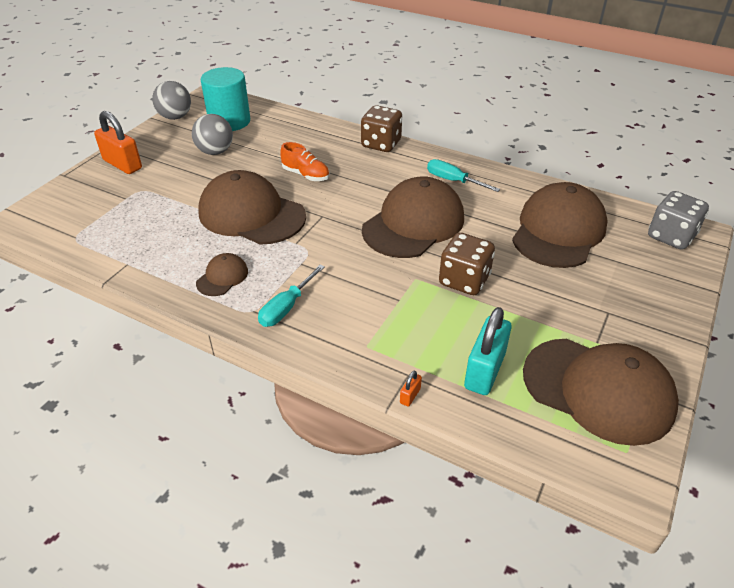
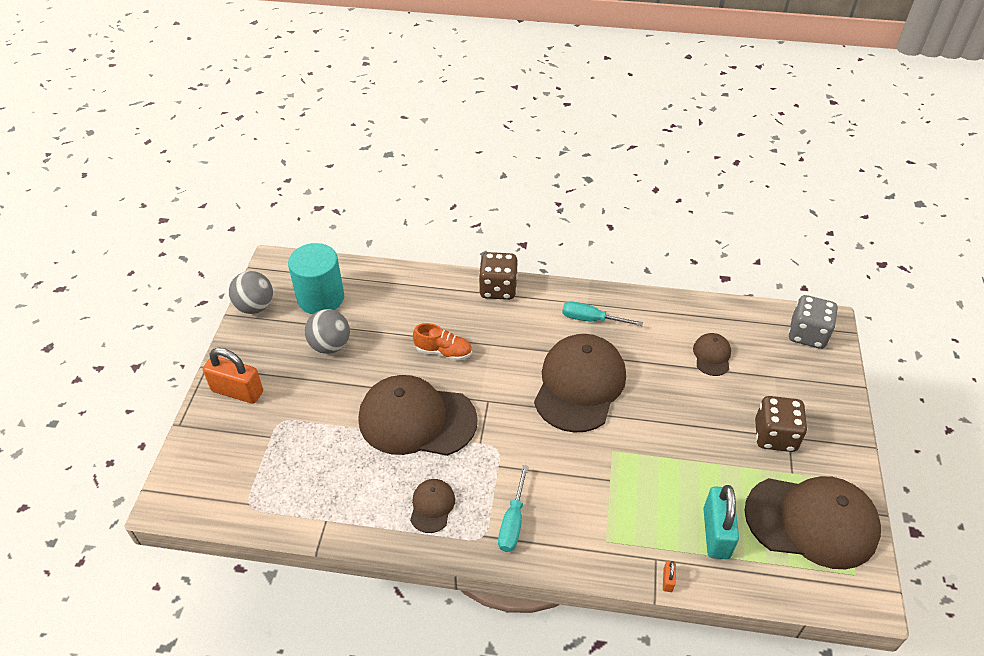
camera: 20 degrees left, 5 degrees up
(464, 280) = (655, 439): brown dice -> brown dice (775, 436)
(558, 231) = (712, 355): brown cap -> brown cap, size x0.45

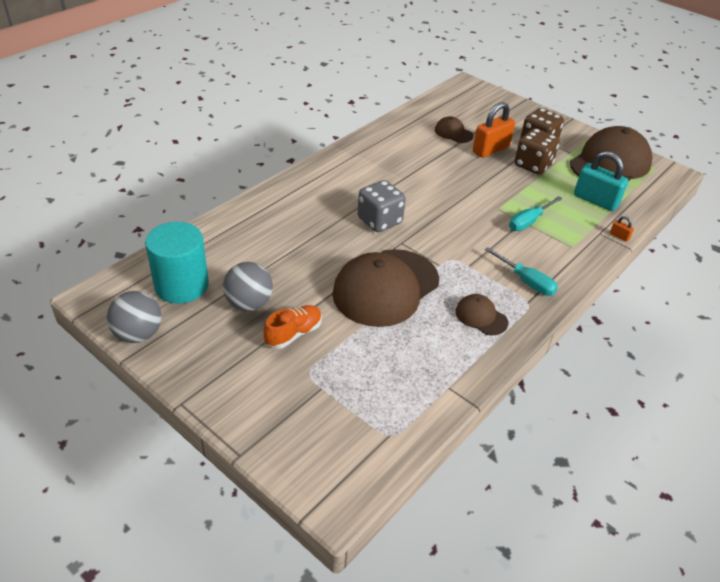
camera: 60 degrees left, 5 degrees down
(237, 391) = (239, 390): orange padlock -> orange padlock (490, 149)
(443, 352) = (327, 242): orange shoe -> orange shoe (293, 334)
(498, 289) = (291, 186): brown dice -> brown dice (533, 165)
(579, 385) = (427, 194): brown cap -> none
(591, 319) = (371, 161): turquoise screwdriver -> turquoise screwdriver (529, 222)
(807, 334) = (469, 94): grey dice -> grey dice (379, 221)

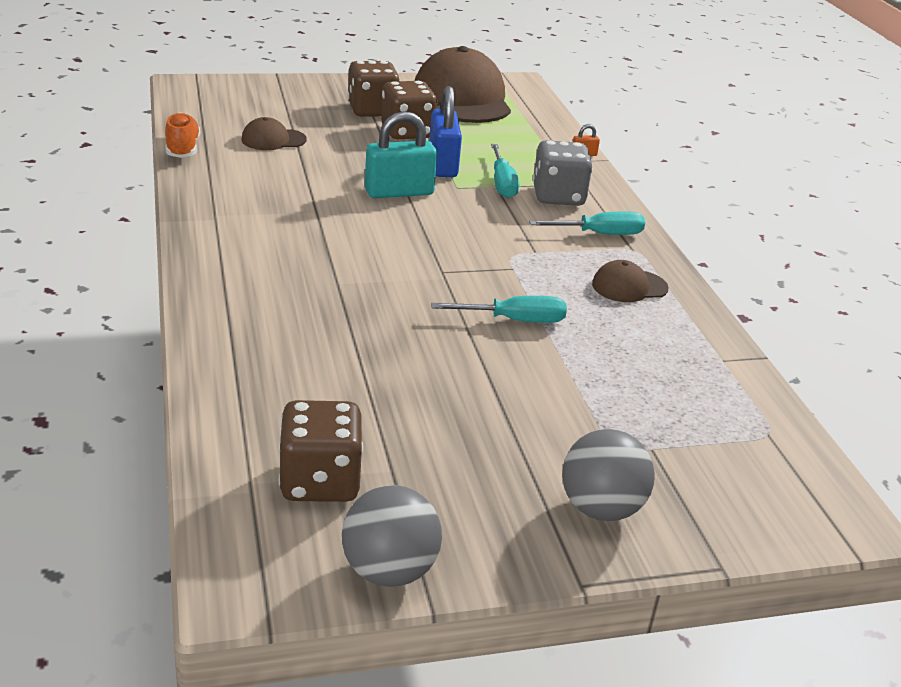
camera: 55 degrees left, 10 degrees down
(181, 285) = (320, 482): turquoise cylinder -> brown dice
(249, 303) = (431, 436): grey ball -> grey ball (601, 509)
(293, 334) = (531, 426): orange shoe -> orange shoe (182, 149)
(379, 221) = (381, 265): grey dice -> grey dice (558, 197)
(385, 287) = (514, 320): brown cap -> turquoise screwdriver
(490, 149) = (341, 137): orange padlock -> none
(516, 193) = (442, 164): none -> blue padlock
(595, 200) = (512, 135): turquoise padlock -> turquoise padlock (399, 192)

